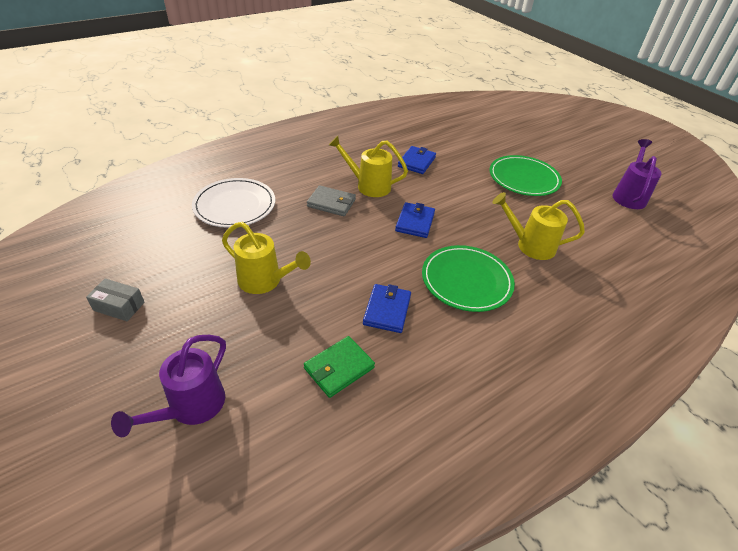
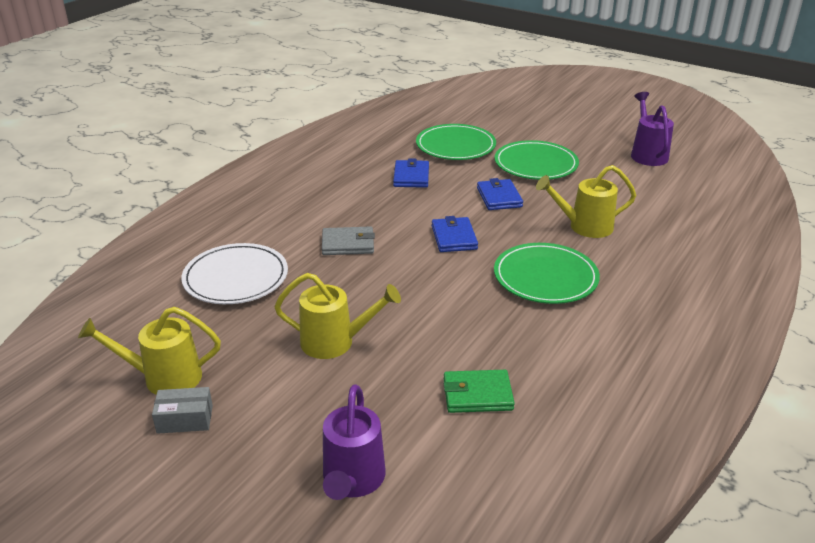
camera: 20 degrees left, 10 degrees down
(339, 368) = (477, 394): green wallet -> green wallet turned 60 degrees clockwise
(368, 185) = (376, 215): yellow watering can -> yellow watering can (163, 378)
(387, 310) = (486, 328): blue wallet -> blue wallet (499, 197)
(468, 146) = (455, 146): none -> green plate

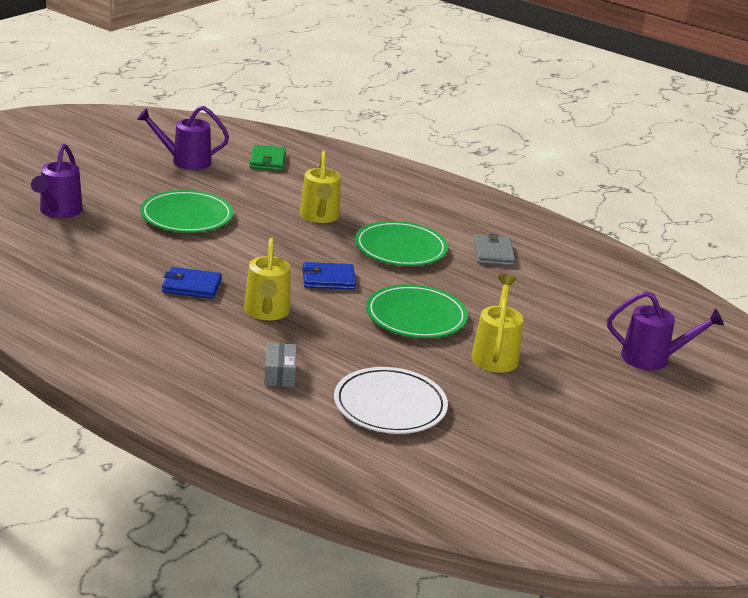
camera: 90 degrees left, 5 degrees down
(163, 378) = (552, 446): yellow watering can -> yellow watering can (266, 312)
(185, 419) = (603, 432): grey box -> grey box (279, 374)
(348, 244) = (332, 336): grey wallet -> grey wallet (493, 253)
(455, 146) = (122, 251): green plate -> green plate (416, 316)
(477, 394) = (555, 300): green wallet -> green wallet (267, 160)
(499, 197) = (254, 246): blue wallet -> none
(506, 117) = (58, 212): none -> purple watering can

